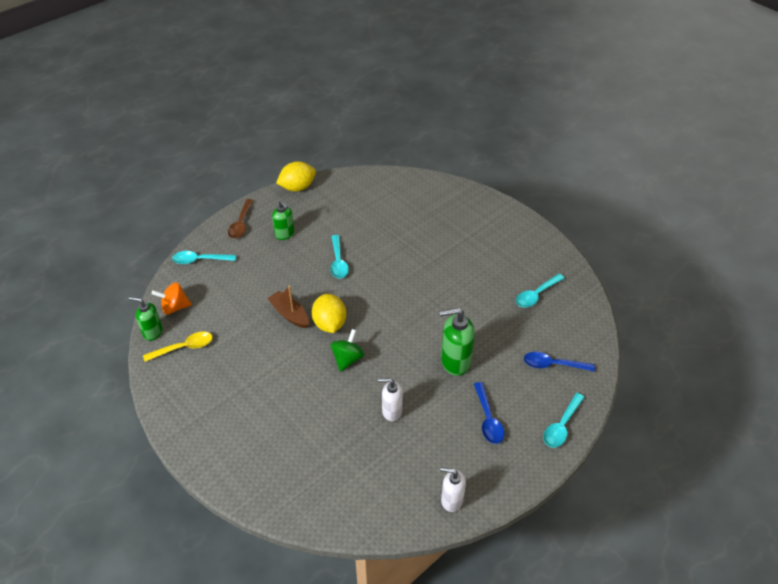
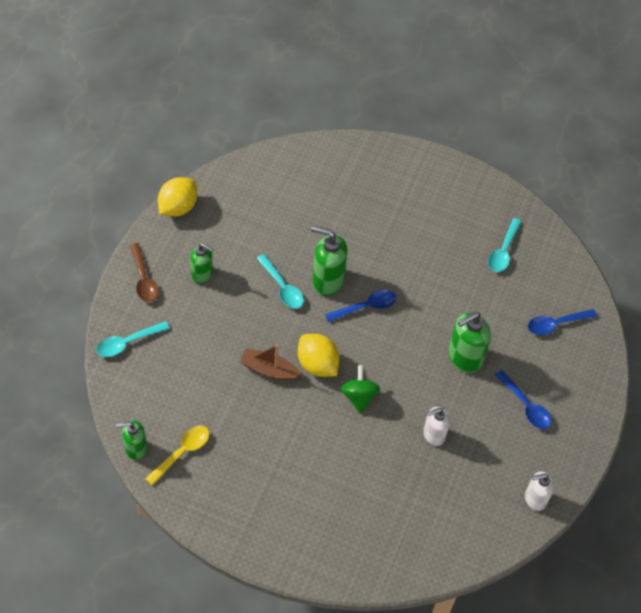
camera: 30 degrees left, 10 degrees up
(175, 307) = (139, 410): orange spinning top -> none
(376, 269) = (327, 281): none -> green soap dispenser
(395, 297) = (365, 307): none -> blue spoon
(561, 426) = (593, 385): turquoise spoon -> none

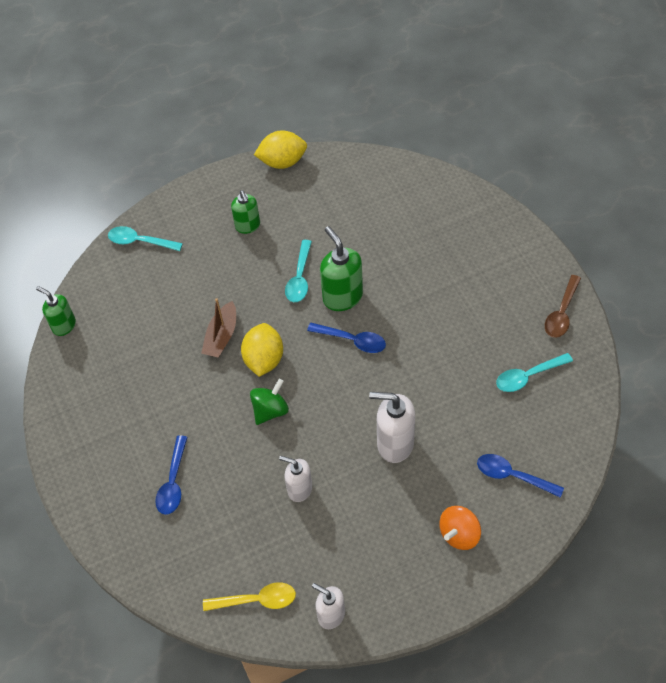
camera: 50 degrees right, 0 degrees up
(144, 279) = (201, 201): brown spoon -> brown spoon (561, 313)
(182, 452) = (92, 353): yellow spoon -> yellow spoon (256, 600)
(269, 370) = (221, 336): brown boat -> brown boat turned 135 degrees counterclockwise
(464, 358) = (394, 443): green soap dispenser -> white soap dispenser
(526, 405) = (408, 526): blue spoon -> blue spoon (173, 482)
(560, 386) = (459, 534): none -> orange spinning top

